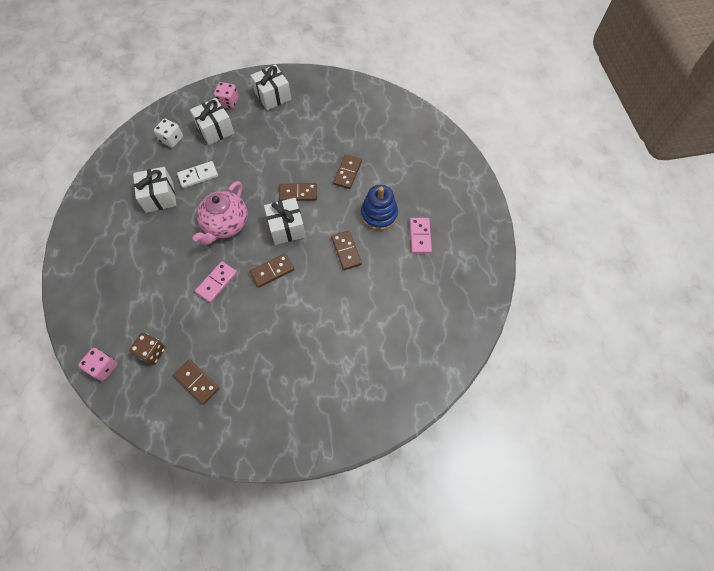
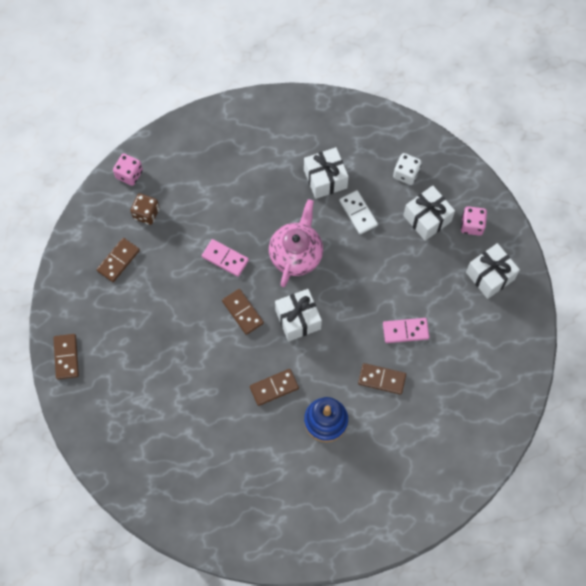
camera: 85 degrees right, 5 degrees up
(225, 224) = (296, 254): pink teapot -> pink teapot turned 90 degrees clockwise
(298, 193) = (346, 326): brown domino -> brown domino (66, 357)
(420, 236) = (300, 470): pink domino -> pink domino (405, 331)

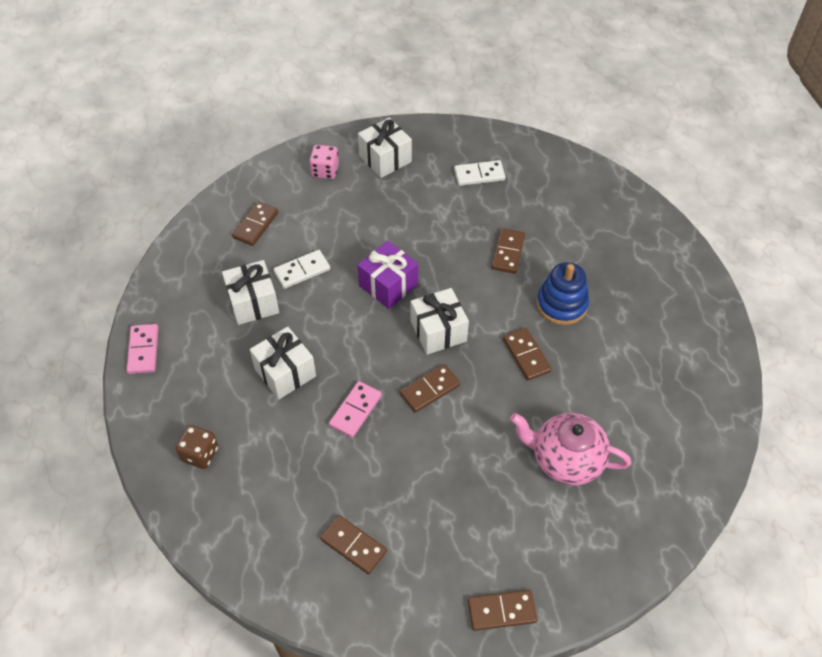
camera: 90 degrees left, 15 degrees down
(129, 174) = (218, 536): pink dice -> none
(146, 213) = (283, 510): brown dice -> brown dice (200, 454)
(296, 254) = (353, 333): pink teapot -> pink teapot (565, 459)
(344, 280) = (388, 285): none -> purple gift
(405, 331) = (450, 230): pink domino -> pink domino (143, 350)
(406, 174) = (255, 225): white dice -> brown domino
(427, 218) = (314, 208): white gift -> white gift (285, 372)
(474, 358) = (479, 175): none -> white domino

